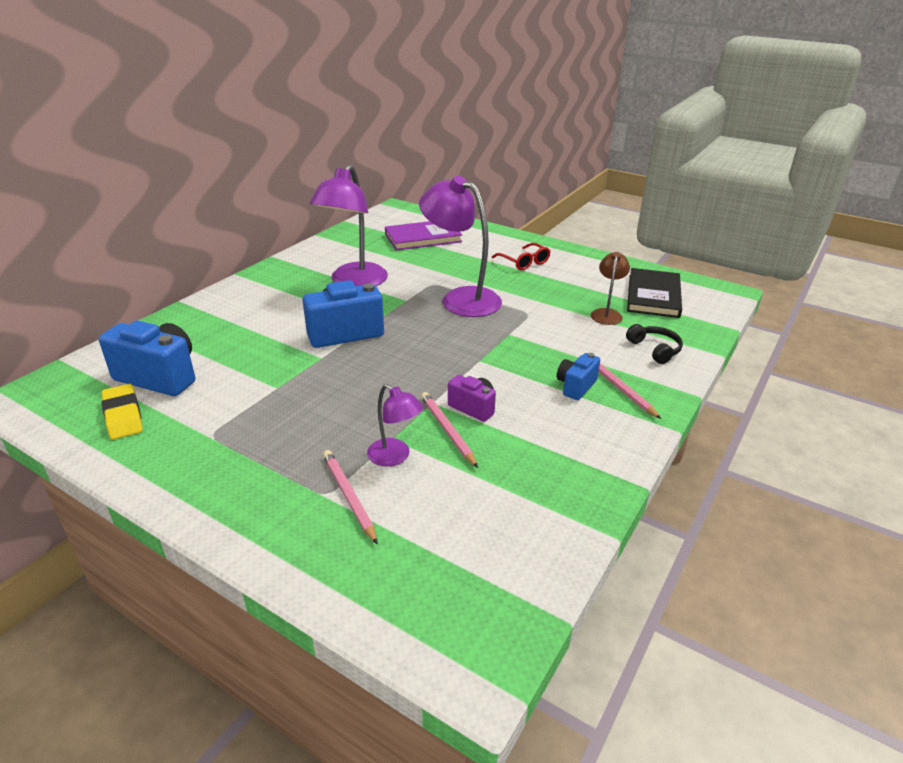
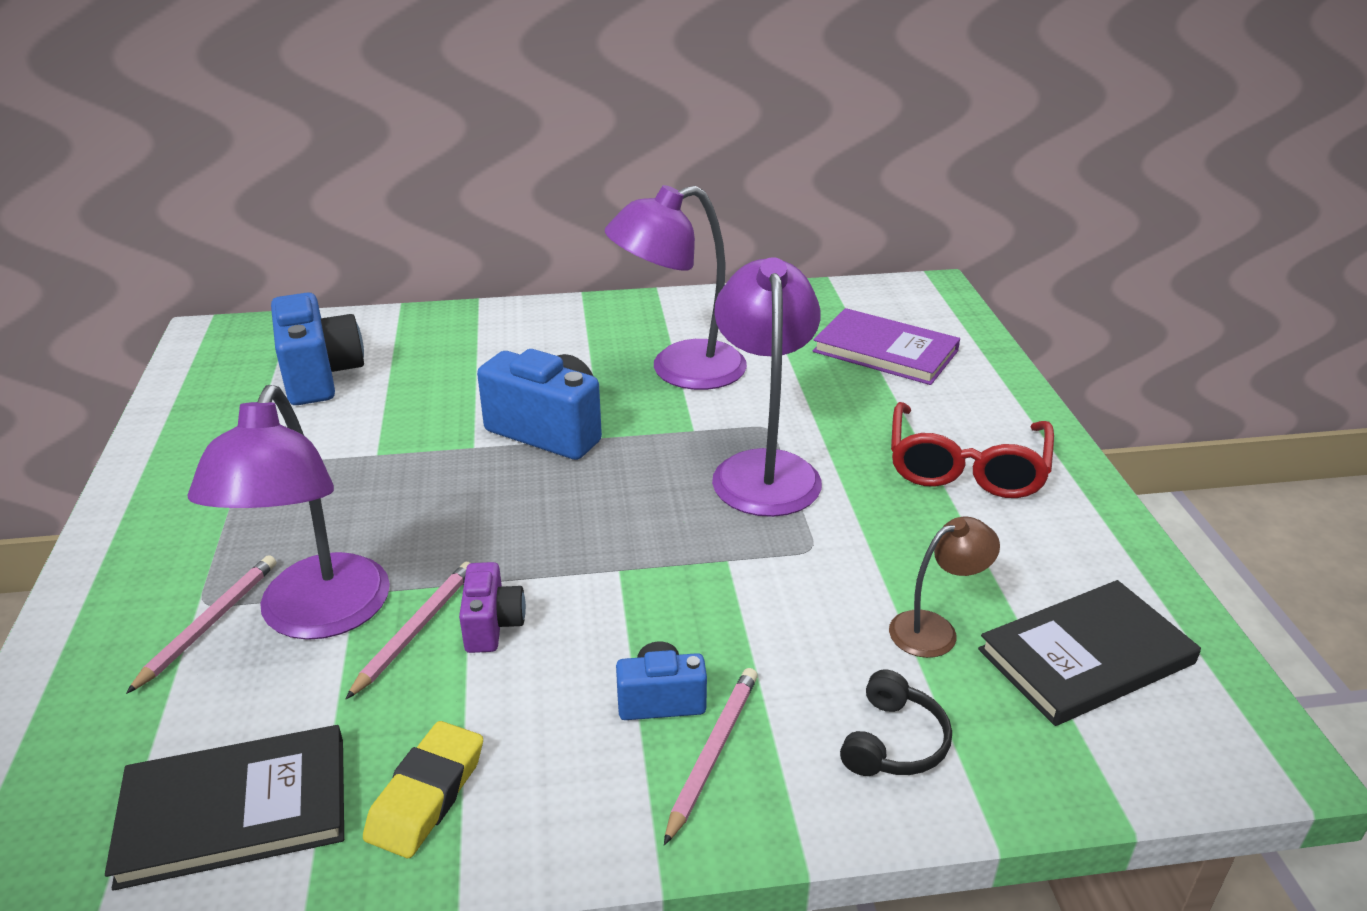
camera: 50 degrees right, 0 degrees up
(123, 416) = (232, 399): yellow eraser -> yellow eraser (426, 795)
(395, 457) = (317, 617): purple lamp -> purple lamp, size x1.95
(514, 533) = (235, 810): none -> black book
(524, 262) = (966, 467): red glasses -> red glasses, size x1.65

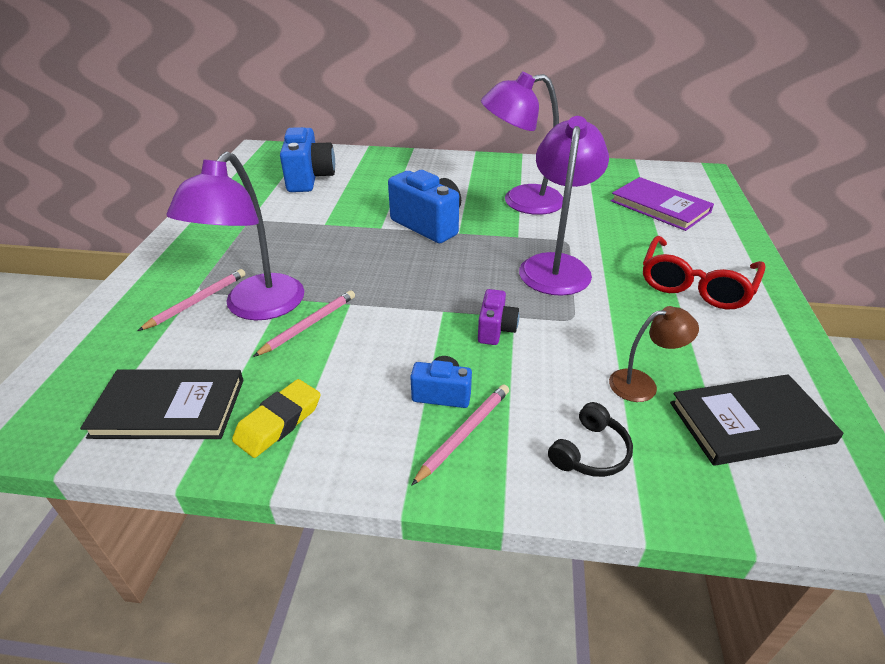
camera: 15 degrees right, 5 degrees up
(492, 625) = (354, 330): purple camera -> purple camera (496, 330)

